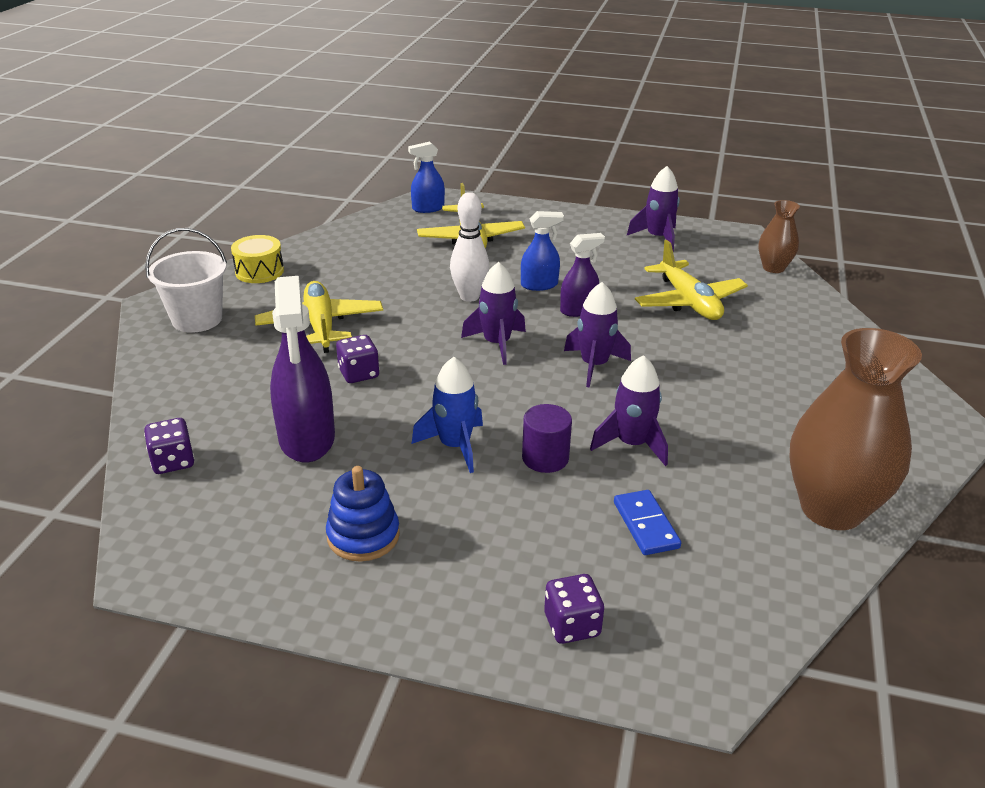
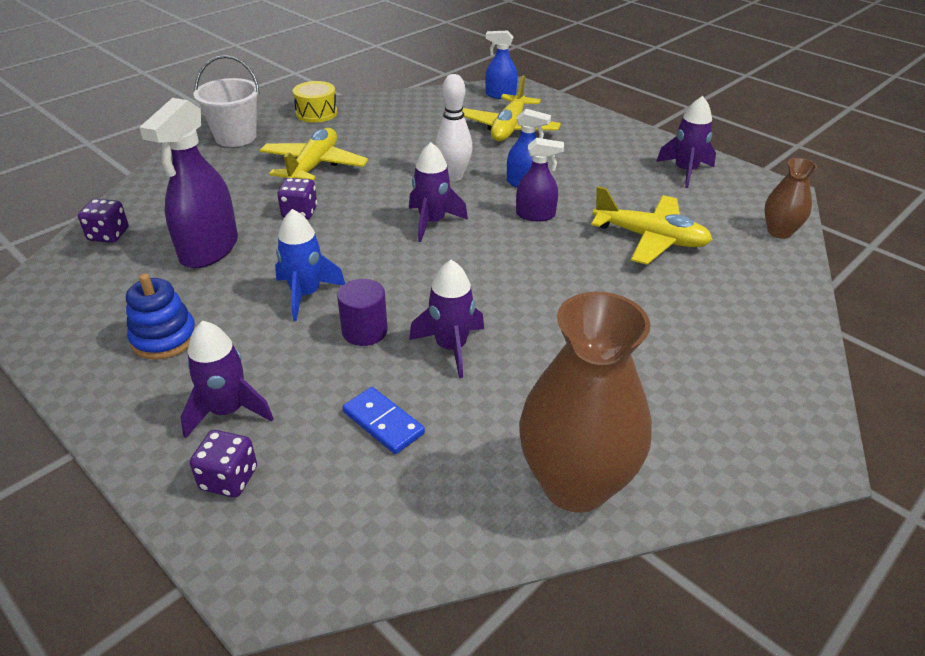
camera: 30 degrees right, 5 degrees up
(594, 365) = (495, 267): purple rocket -> purple rocket (228, 411)
(646, 525) = (383, 422): blue domino -> blue domino turned 60 degrees counterclockwise
(688, 302) = (650, 238): yellow plane -> yellow plane turned 75 degrees counterclockwise

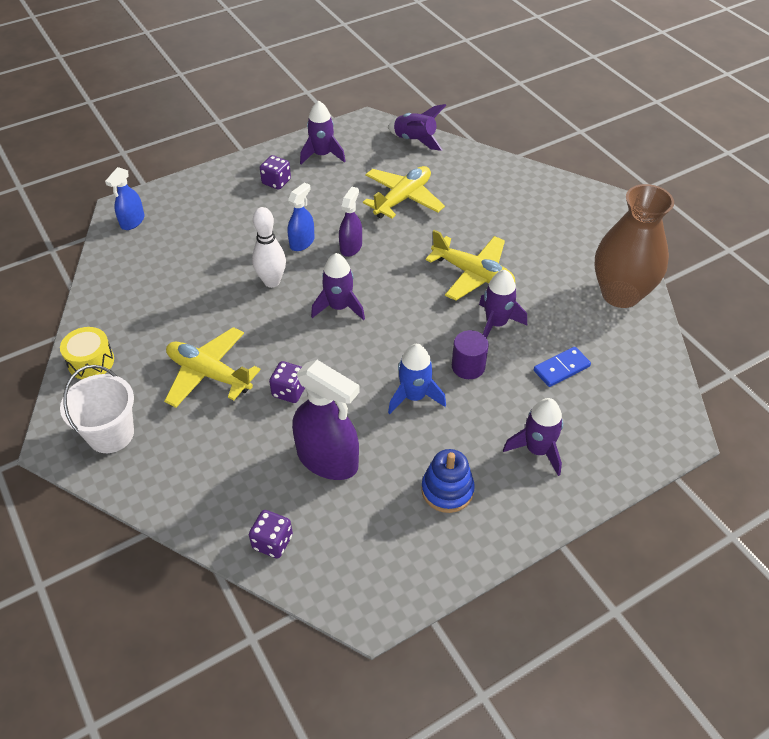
camera: 75 degrees left, 10 degrees up
(229, 478) = (599, 450): purple dice -> purple dice (276, 182)
(509, 128) = (203, 230): yellow plane -> yellow plane (473, 274)
(779, 232) = (415, 140): brown vase -> purple rocket

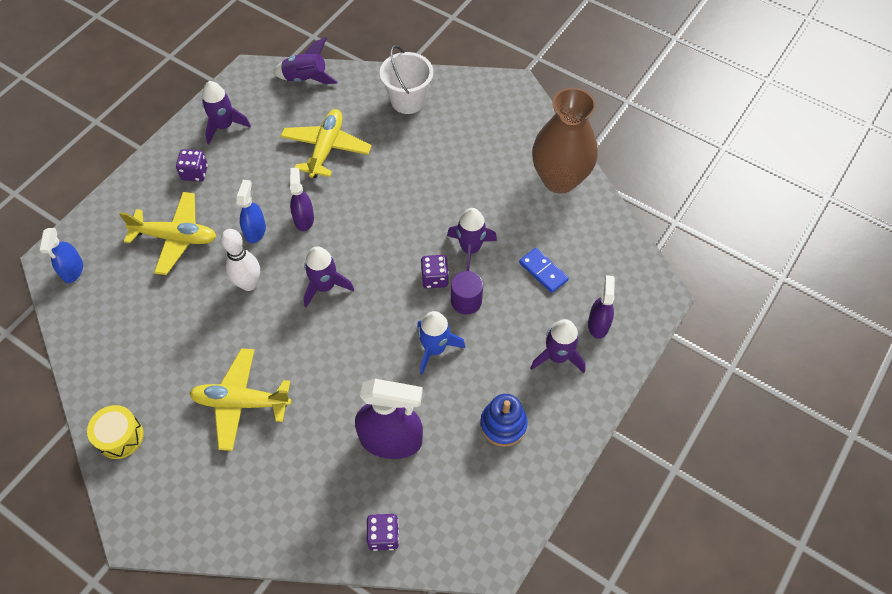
camera: 25 degrees left, 10 degrees up
(111, 434) = (183, 500): white bucket -> white bucket (408, 100)
(289, 391) = (324, 389): purple dice -> purple dice (434, 278)
(473, 274) = (427, 206): yellow plane -> yellow plane (176, 238)
(561, 368) = (543, 271): blue domino -> blue domino turned 75 degrees counterclockwise
(597, 437) = (598, 324): none -> purple spray bottle

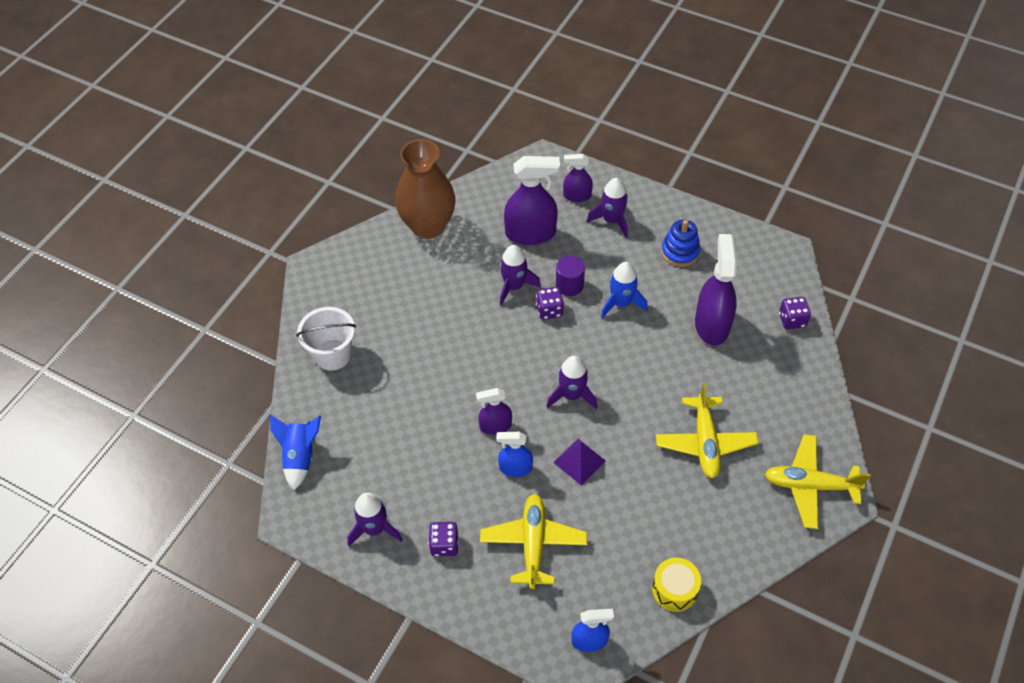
camera: 95 degrees left, 5 degrees down
(120, 437) = (763, 537): yellow drum -> yellow drum (674, 589)
(249, 284) = (579, 461): white bowling pin -> purple pyramid
(306, 78) = (300, 456): purple rocket -> blue rocket
(326, 148) = (402, 420): yellow plane -> yellow plane (810, 485)
(543, 271) = (531, 233): blue domino -> purple spray bottle

